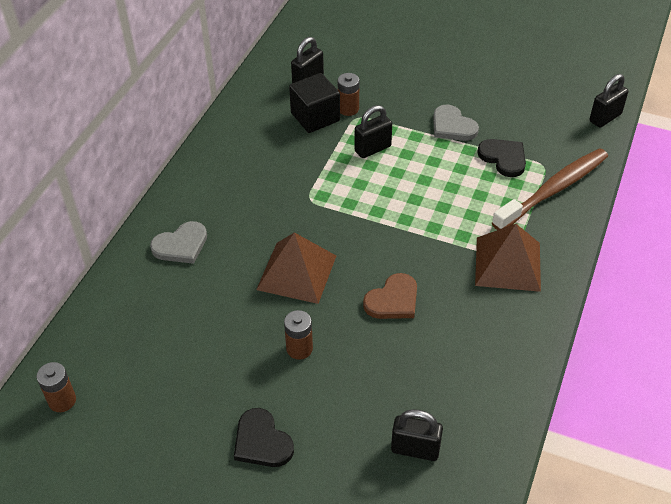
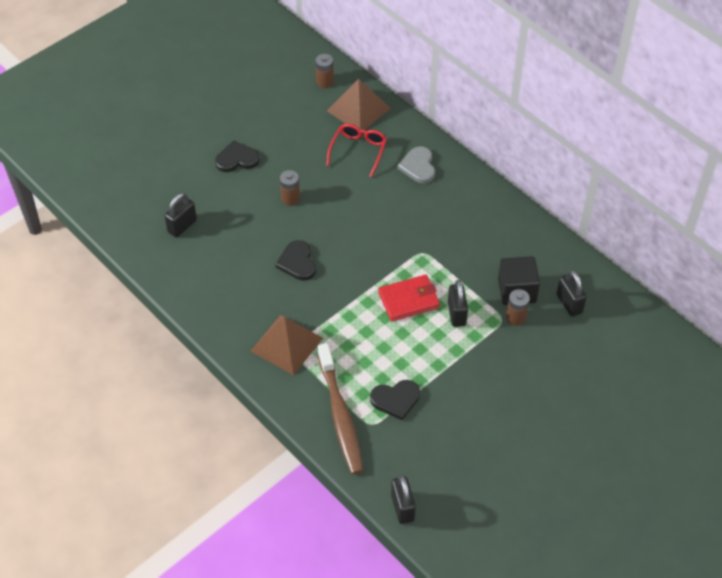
camera: 115 degrees right, 5 degrees up
(182, 311) = (358, 151): none -> red glasses
(296, 272) = (355, 219): brown pyramid -> brown pyramid (358, 109)
(380, 188) = (408, 300): none -> red wallet
(393, 300) = (297, 262): brown heart -> black heart
(452, 126) = (454, 382): grey heart -> none

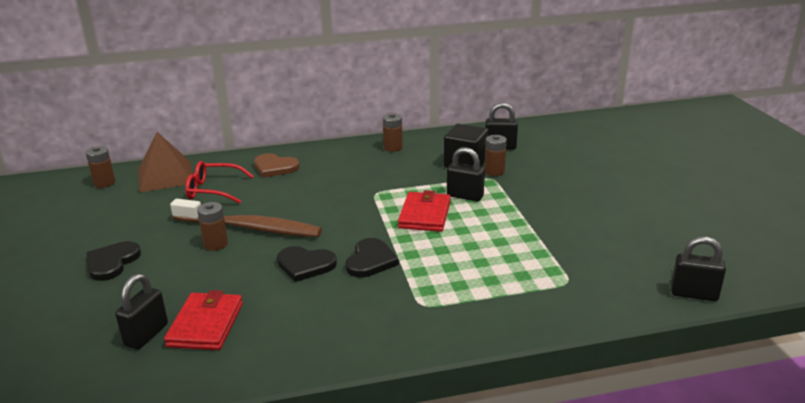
camera: 60 degrees left, 25 degrees down
(182, 226) = (146, 335): black padlock -> black padlock turned 45 degrees clockwise
(207, 248) = (205, 325): none -> red wallet
(286, 344) = (411, 307): brown pyramid -> none
(340, 415) = (542, 298): brown toothbrush -> brown toothbrush (250, 227)
(358, 151) = (214, 190): red glasses -> red glasses turned 45 degrees counterclockwise
(395, 399) = (544, 257): black heart -> black heart (370, 260)
(418, 166) = (275, 167): grey heart -> brown heart
(510, 226) = (393, 148): none -> brown battery

